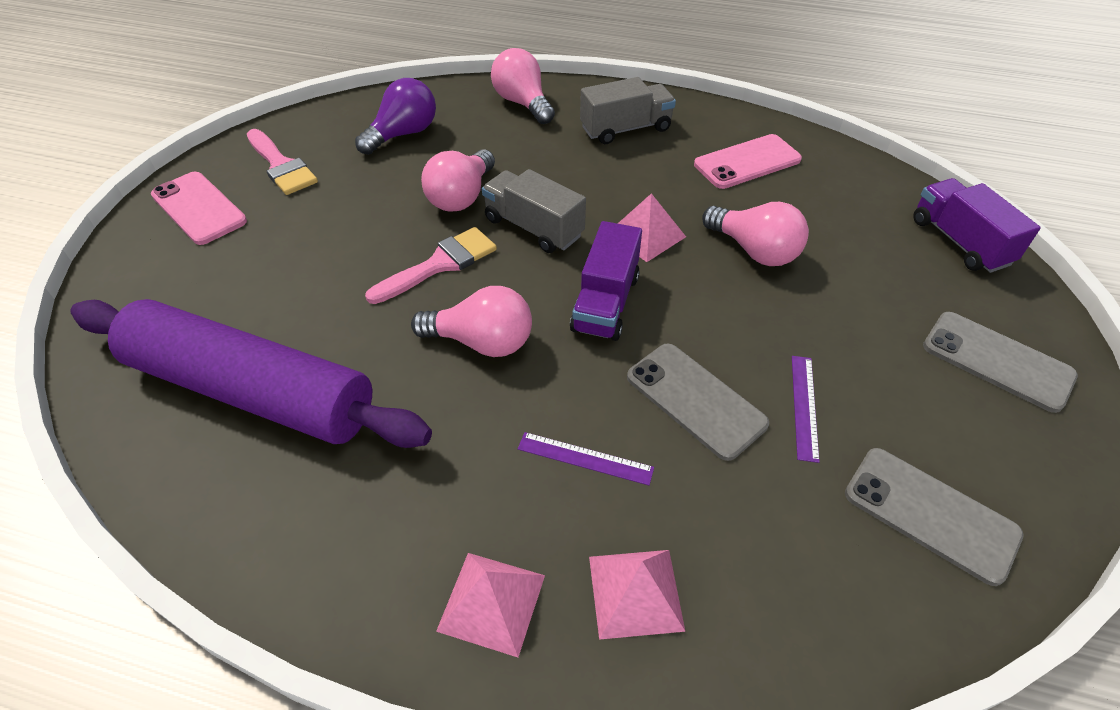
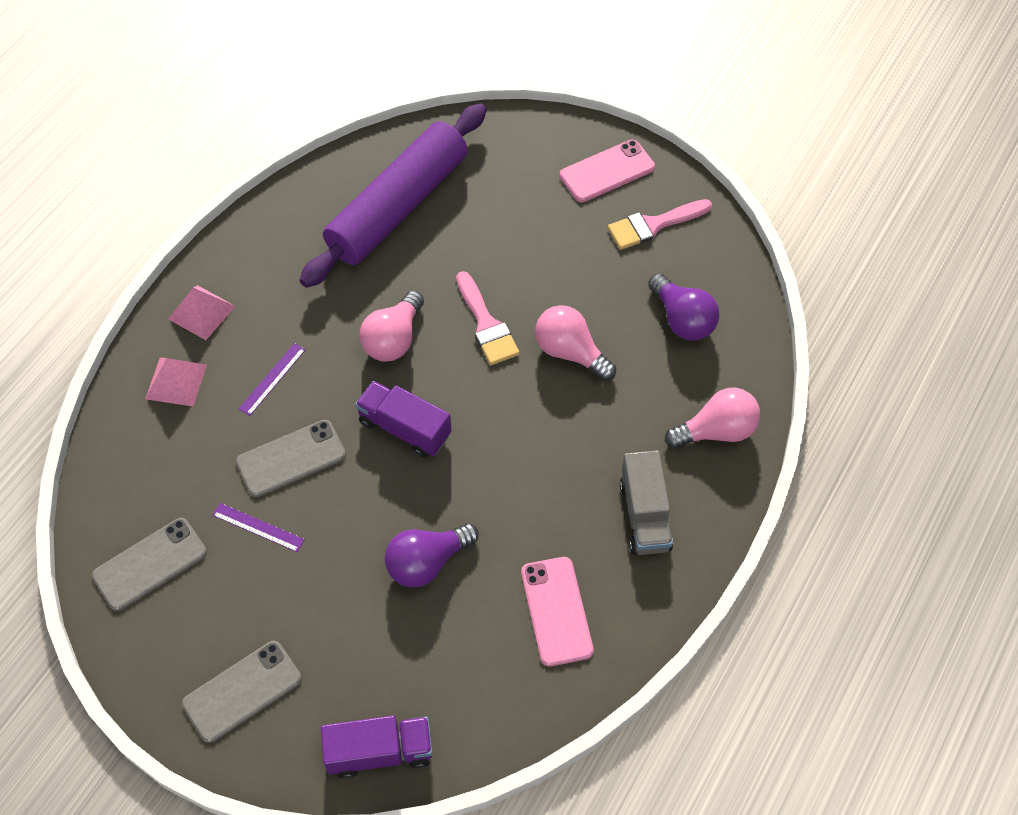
camera: 105 degrees right, 10 degrees up
(533, 228) = (511, 398): grey truck -> none
(646, 235) = (475, 482): pink pyramid -> none
(754, 250) = (427, 562): pink light bulb -> purple light bulb

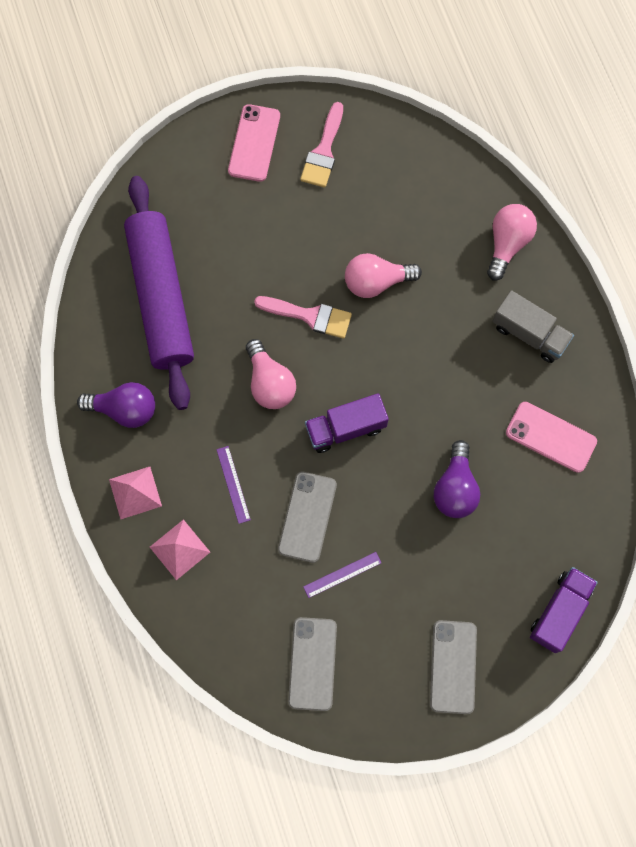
camera: 50 degrees left, 15 degrees up
(682, 319) = (411, 195): purple light bulb -> purple light bulb (124, 409)

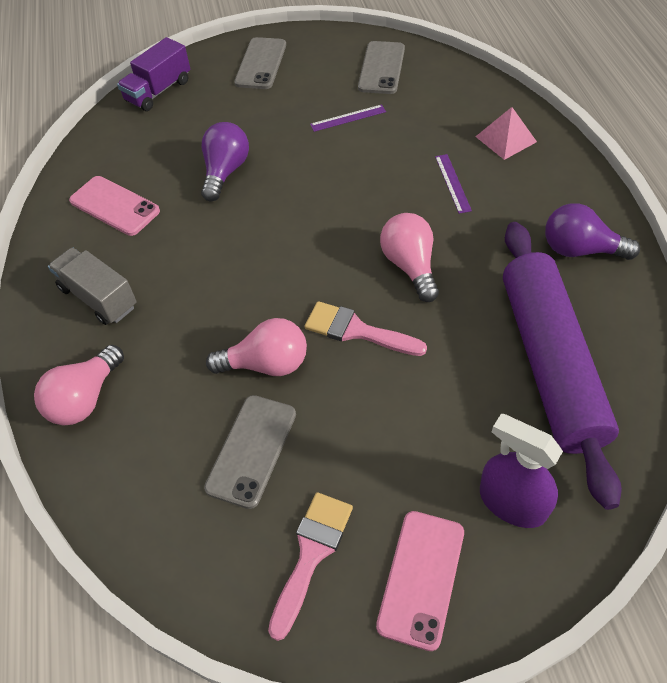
camera: 170 degrees left, 20 degrees down
(135, 492) = (557, 181): pink pyramid -> none
(196, 192) = (512, 503): none -> purple spray bottle
(307, 517) = (377, 157): grey phone -> grey phone (252, 450)
(345, 428) = (328, 222): purple truck -> none

